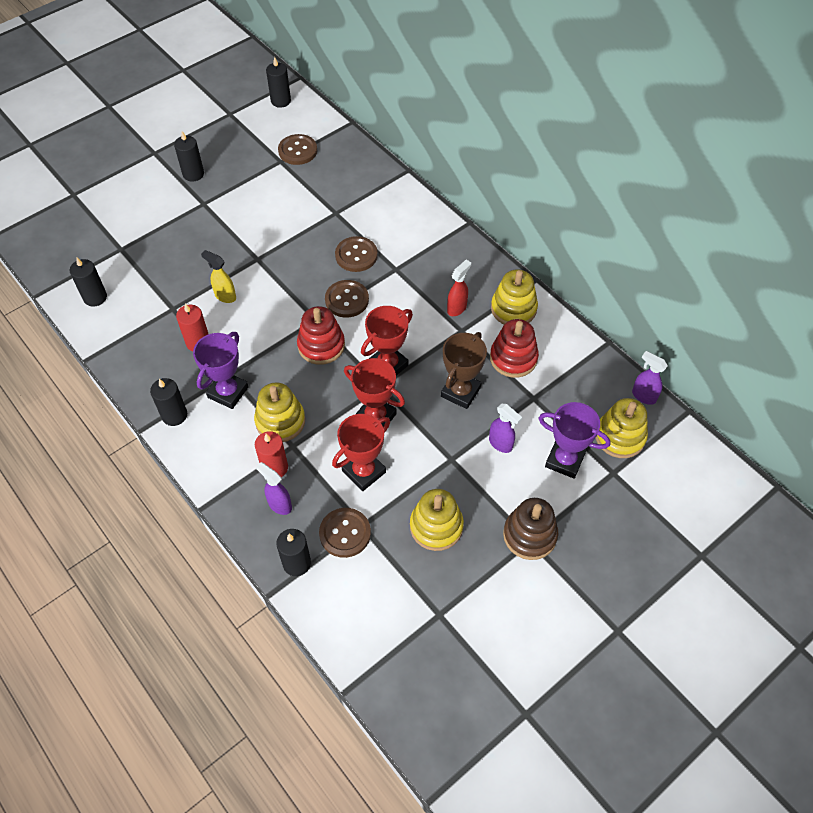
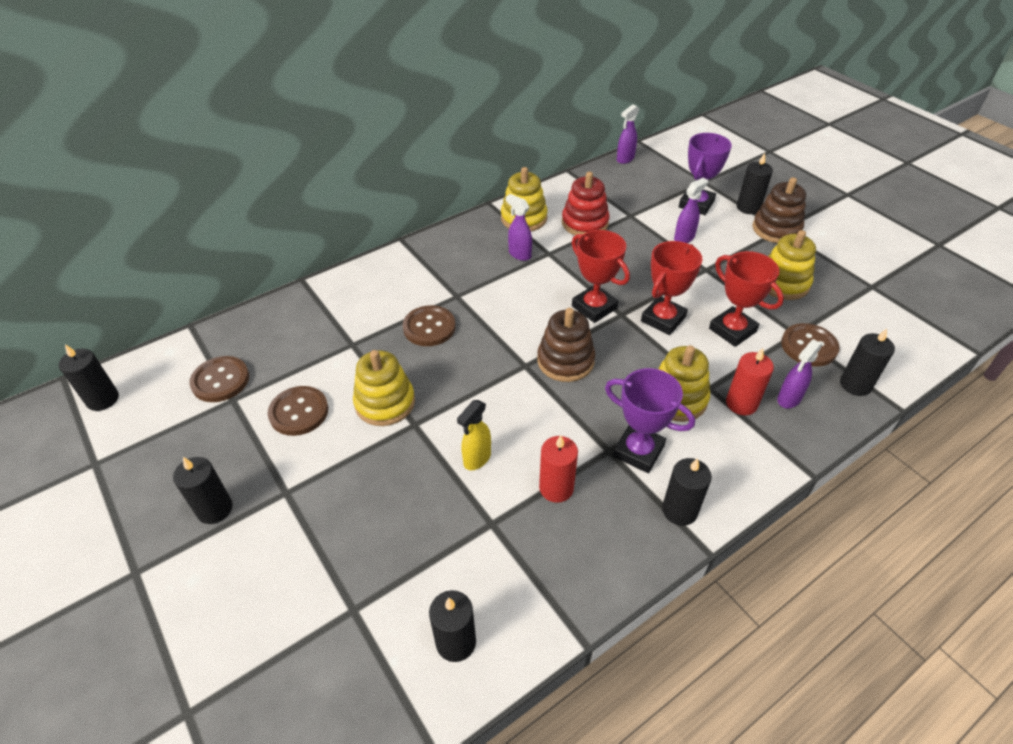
camera: 85 degrees left, 10 degrees down
(321, 345) = (565, 361): red stacking toy -> brown stacking toy
(347, 300) = (498, 337): brown button -> brown button (299, 412)
(457, 308) = (519, 254): red spray bottle -> purple spray bottle
(460, 392) = (626, 258): brown trophy -> none
(567, 512) = (748, 207): none -> black candle
(620, 436) = (667, 174): yellow stacking toy -> yellow stacking toy (385, 403)

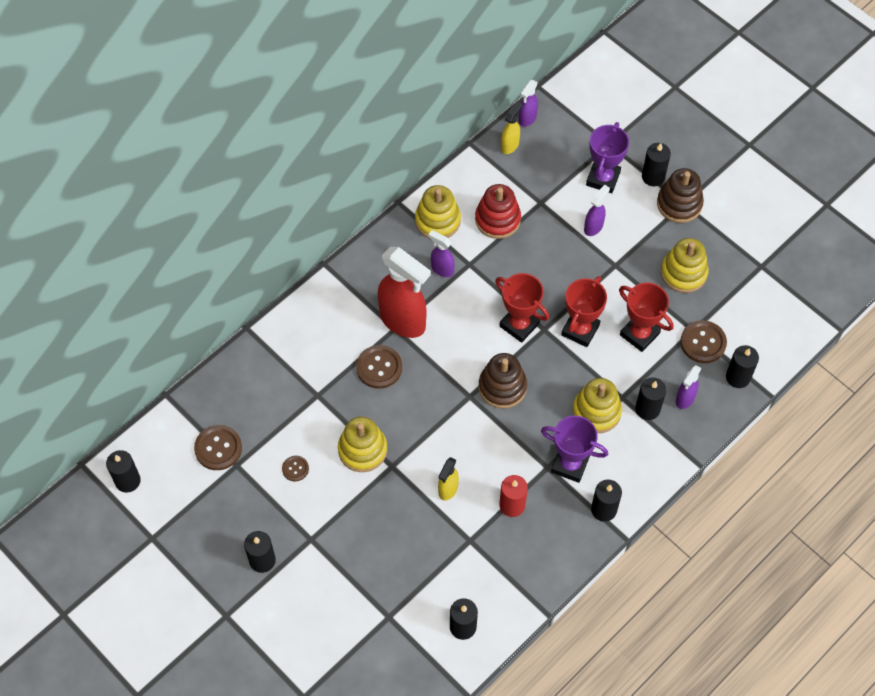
camera: 10 degrees left, 15 degrees up
(299, 412) = (295, 469): brown button -> brown button, size x0.56
(467, 291) = (403, 321): none -> red spray bottle
(605, 174) = (510, 145): none -> yellow spray bottle
(741, 403) = (647, 409): red candle -> black candle

